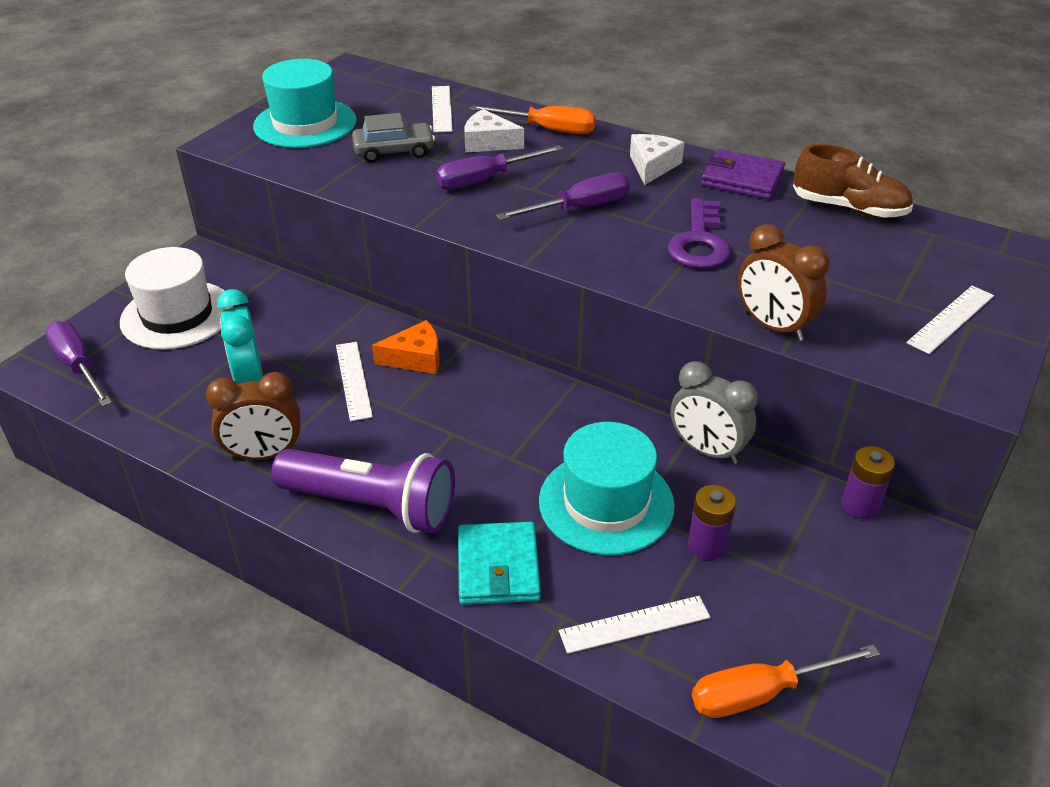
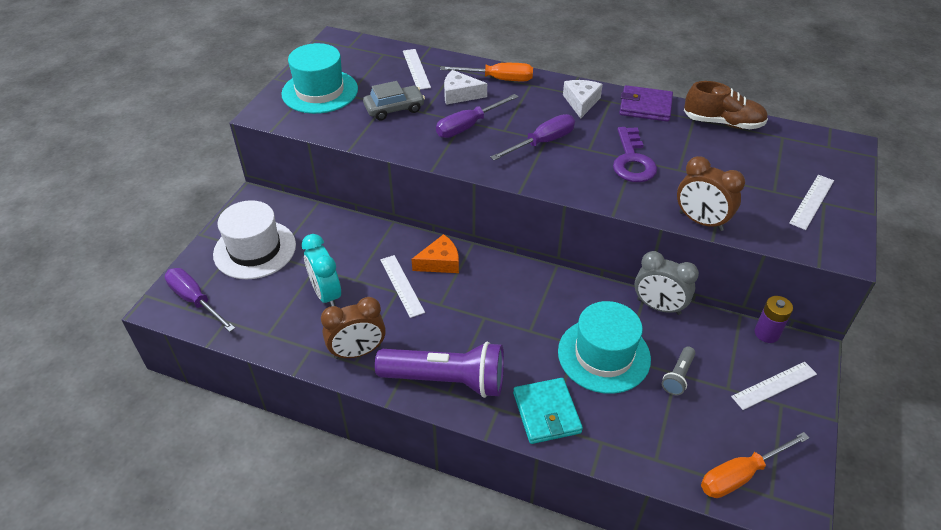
camera: 10 degrees left, 5 degrees up
(634, 624) = (648, 440): white ruler -> white ruler (774, 385)
(707, 545) = (678, 376): purple battery -> grey flashlight

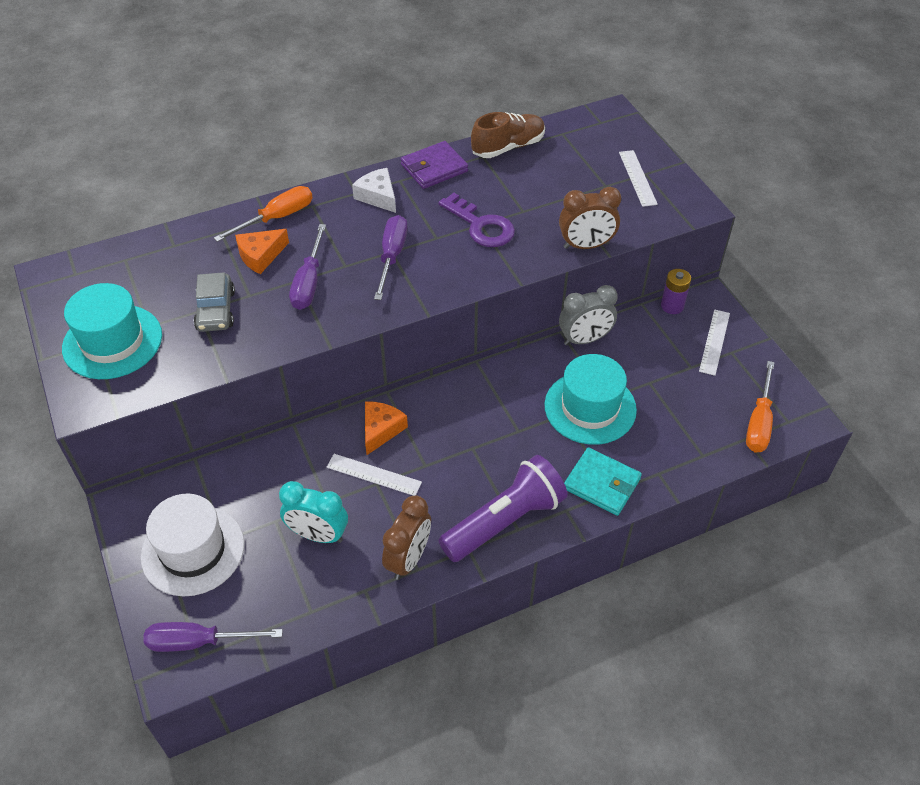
camera: 45 degrees left, 5 degrees up
(394, 109) = (216, 310): grey car -> grey car turned 150 degrees clockwise
(416, 69) = (182, 255): white ruler -> none
(460, 94) = (260, 256): white cheese -> orange cheese
(678, 376) = (653, 383): grey flashlight -> none

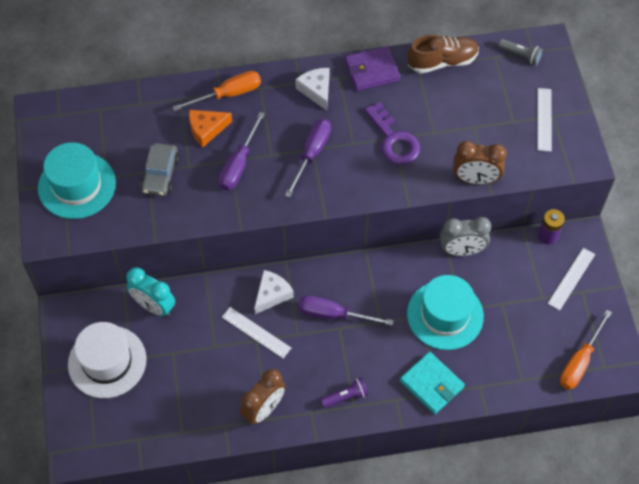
camera: 15 degrees right, 10 degrees up
(199, 642) = (97, 435): purple screwdriver -> purple screwdriver (333, 315)
(318, 535) = (201, 372): turquoise clock -> turquoise clock (154, 306)
(381, 430) = (272, 294): orange cheese -> white cheese
(505, 521) = (346, 396): purple flashlight -> purple flashlight, size x0.45
(589, 128) = (520, 55): none -> grey flashlight

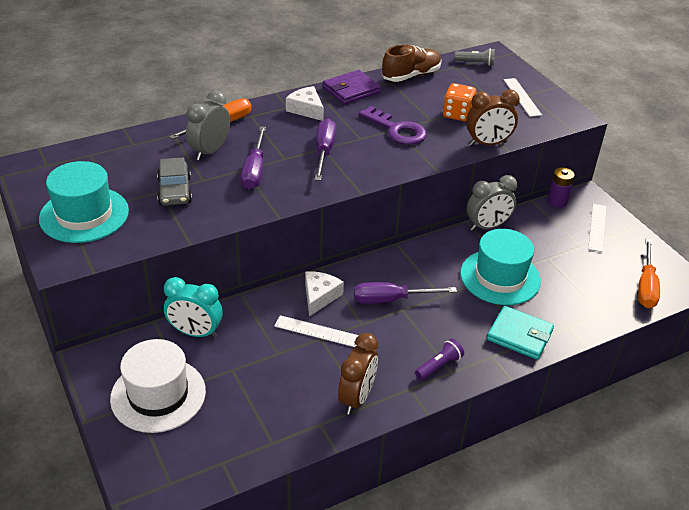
camera: 20 degrees left, 20 degrees down
(206, 129) = (210, 151): orange cheese -> grey clock
(464, 131) = (457, 114): none -> orange dice

